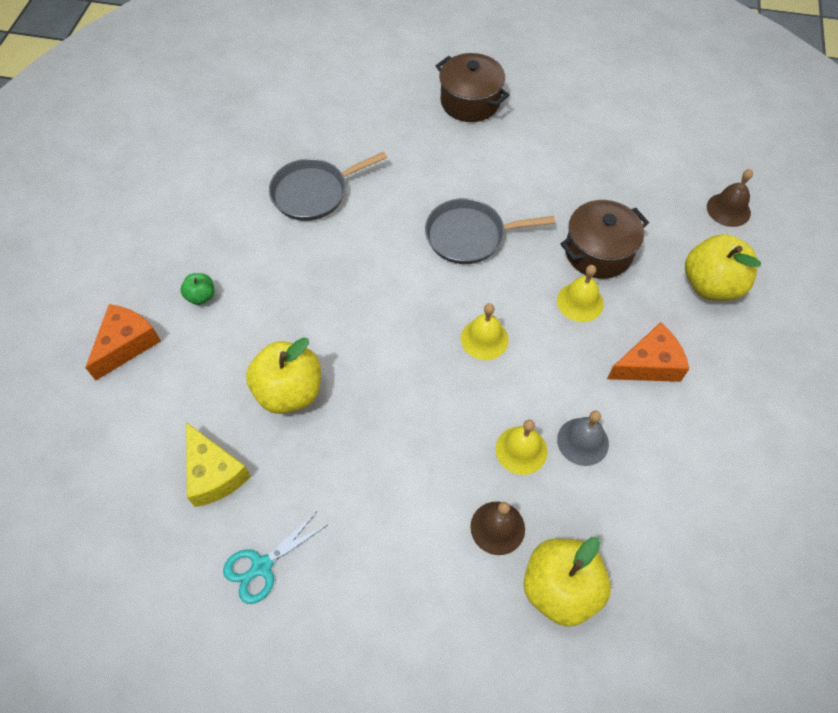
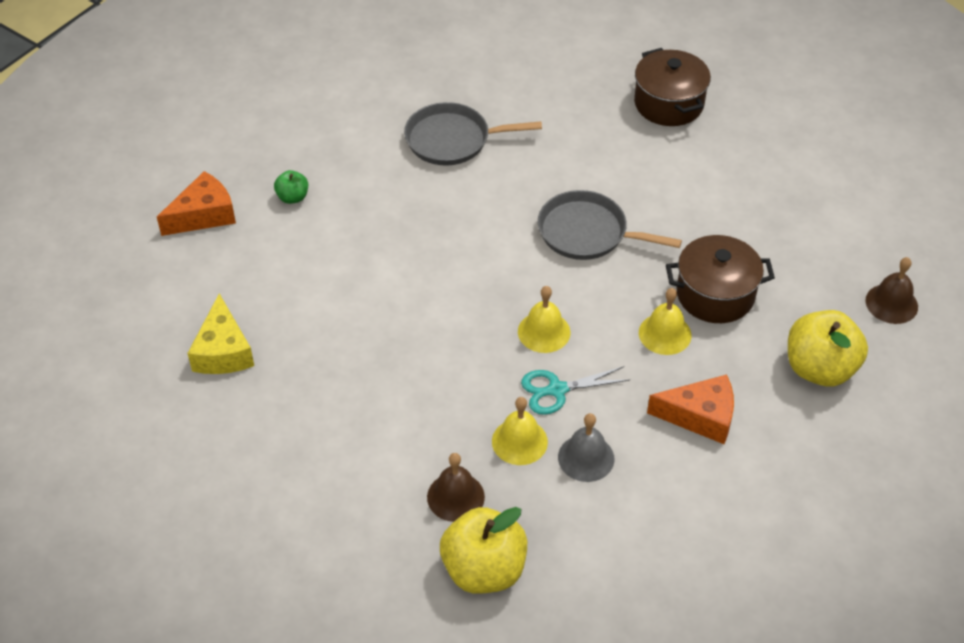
camera: 25 degrees right, 10 degrees down
(262, 566) = (224, 441): turquoise scissors -> turquoise scissors (557, 390)
(289, 391) = (328, 309): yellow apple -> none

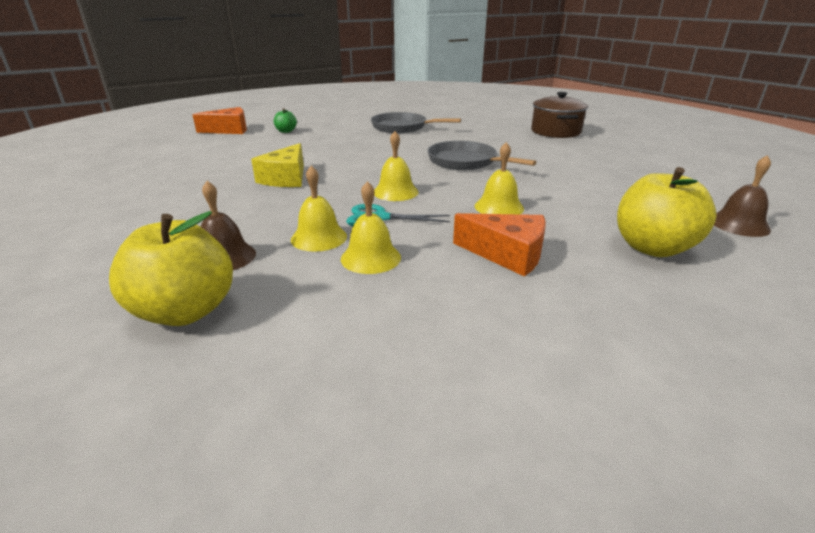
camera: 20 degrees right, 20 degrees down
(223, 351) = (164, 167): yellow cheese -> yellow cheese (286, 178)
(586, 458) = (370, 258): grey bell -> yellow bell
(715, 294) = (556, 197): brown pot -> none

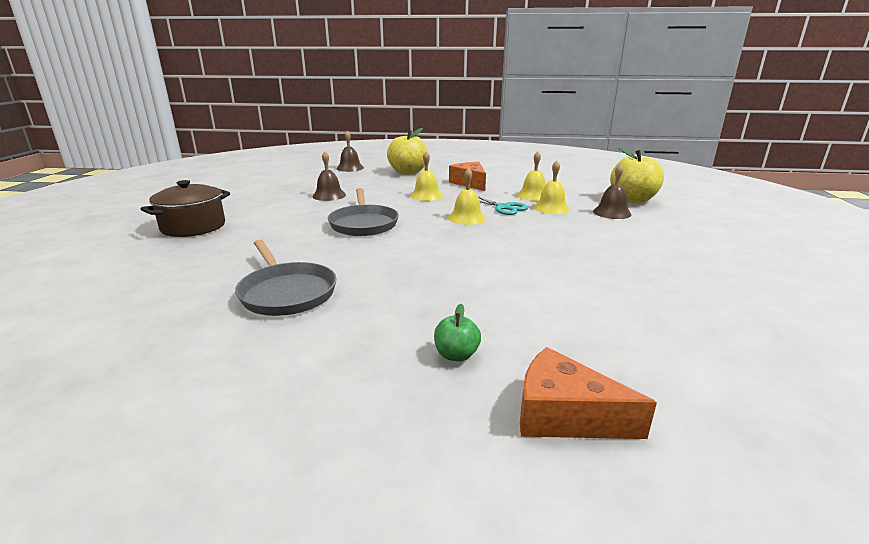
camera: 140 degrees left, 5 degrees down
(286, 178) = (538, 253): yellow cheese -> none
(580, 175) = (329, 195): none -> brown bell

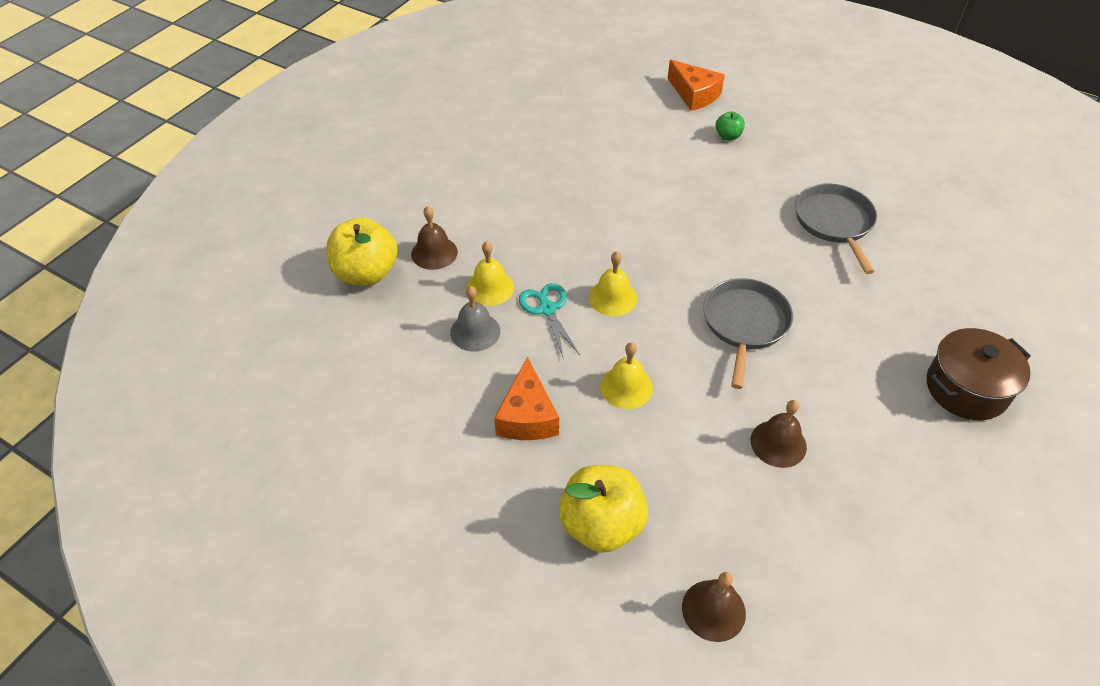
camera: 155 degrees left, 25 degrees up
(533, 195) = (475, 331): yellow bell -> grey bell

